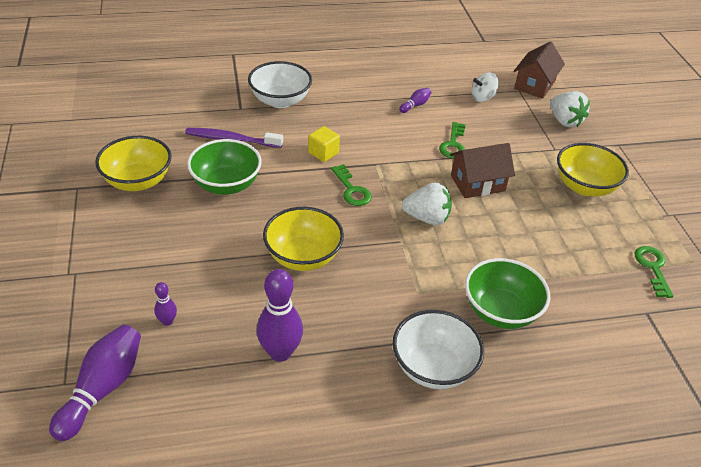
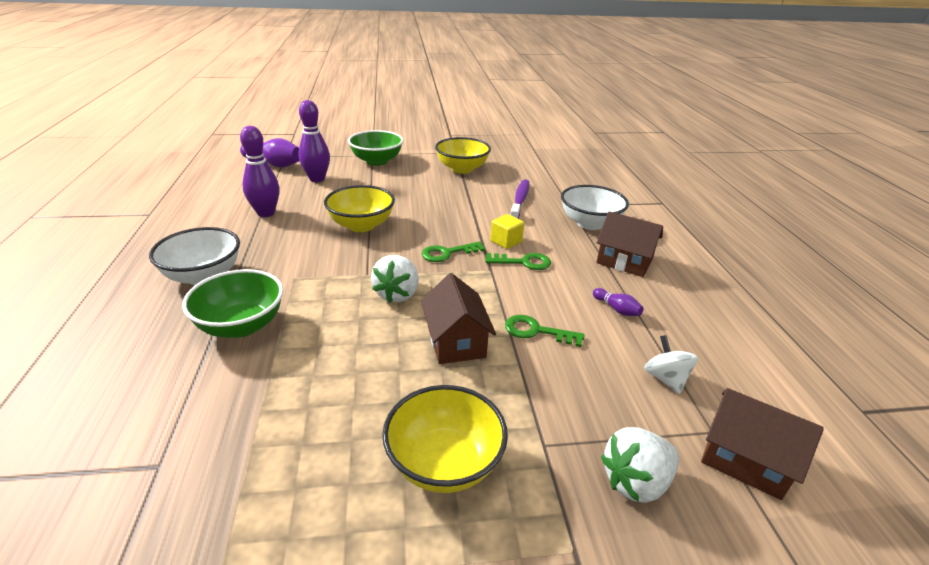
camera: 95 degrees right, 10 degrees down
(167, 321) = (317, 179): purple bowling pin -> purple bowling pin, size x2.03
(226, 184) = (457, 198): green bowl -> green bowl (377, 161)
(346, 92) = (624, 261): none -> brown house
(652, 268) = (234, 506): green key -> green key (523, 262)

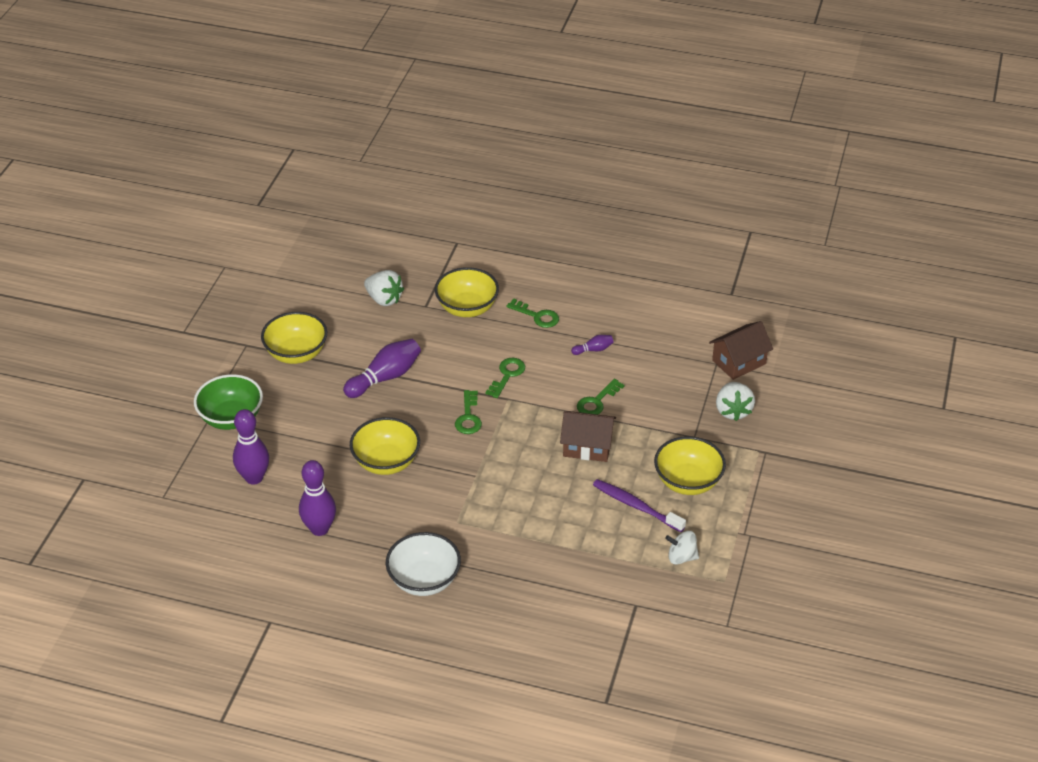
camera: 65 degrees left, 10 degrees up
(241, 325) = (512, 560): green bowl -> none
(274, 164) = (185, 509): purple bowling pin -> purple bowling pin (385, 377)
(397, 294) = (514, 463): white strawberry -> white strawberry (384, 299)
(506, 241) = (469, 374): yellow cube -> none
(520, 200) = (397, 336): purple toothbrush -> purple toothbrush (636, 506)
(589, 223) = (467, 308): white bowl -> yellow bowl
(624, 261) = (537, 316): brown house -> green key
(665, 378) = (669, 361): white spinning top -> white spinning top (681, 557)

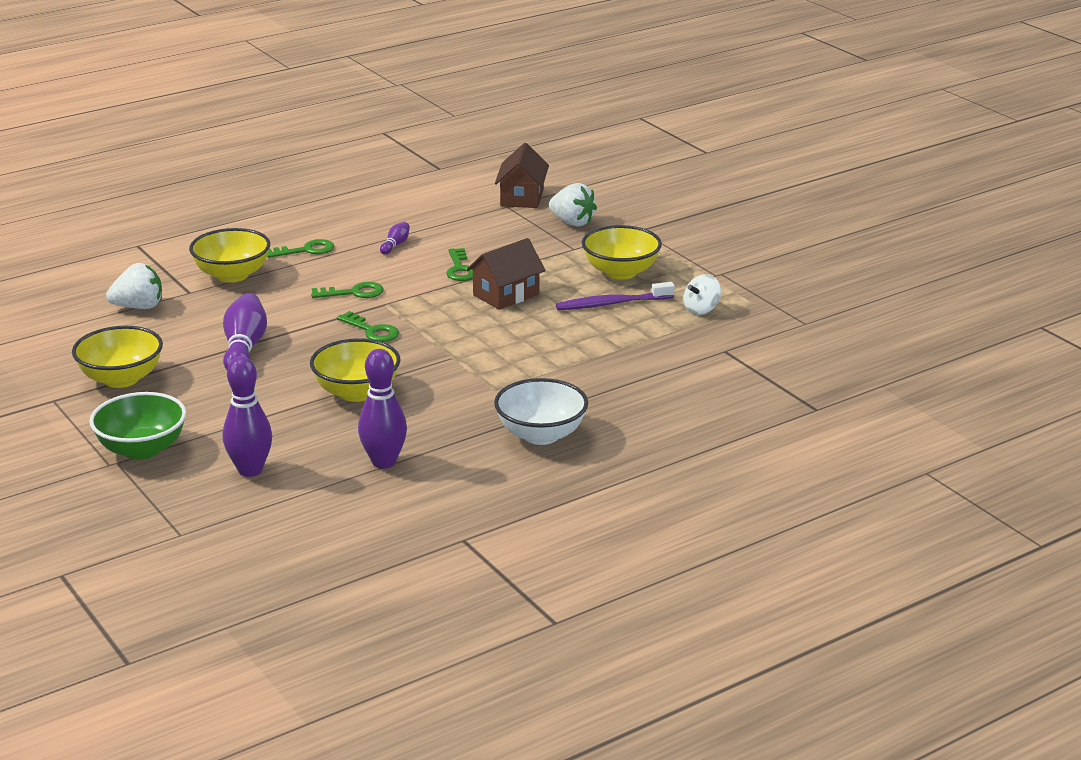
camera: 50 degrees left, 15 degrees down
(507, 375) = (353, 293): green key -> green key turned 105 degrees clockwise

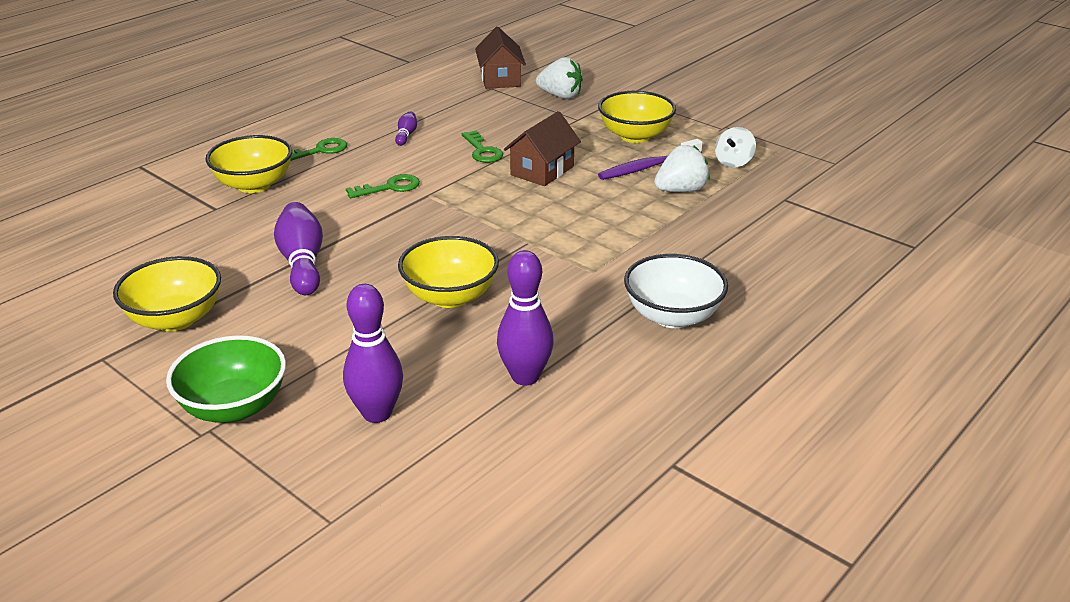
camera: 15 degrees left, 5 degrees up
(139, 307) = (165, 232): white strawberry -> white strawberry (680, 190)
(372, 330) = (429, 225): green key -> none

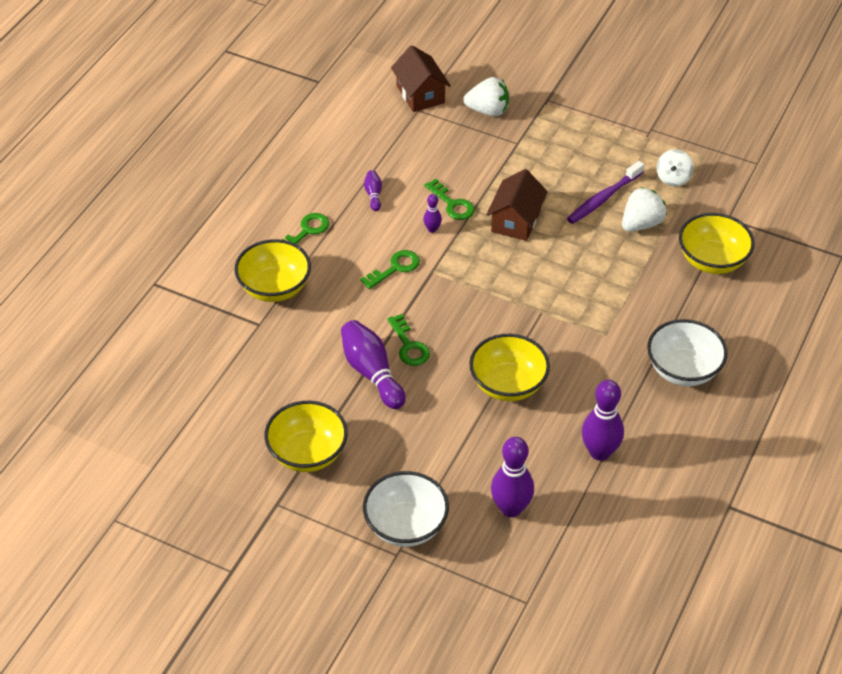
camera: 15 degrees left, 15 degrees up
(234, 407) = (406, 526): green bowl -> white bowl
(360, 247) = (409, 345): none -> green key
(449, 165) = (432, 229): none -> purple bowling pin
(635, 136) = (577, 157): yellow bowl -> yellow bowl (712, 260)

